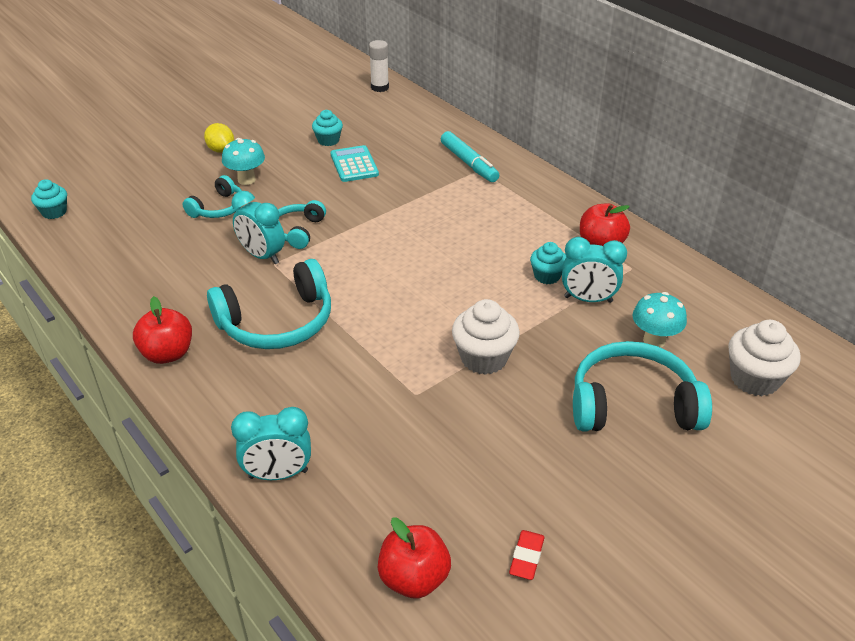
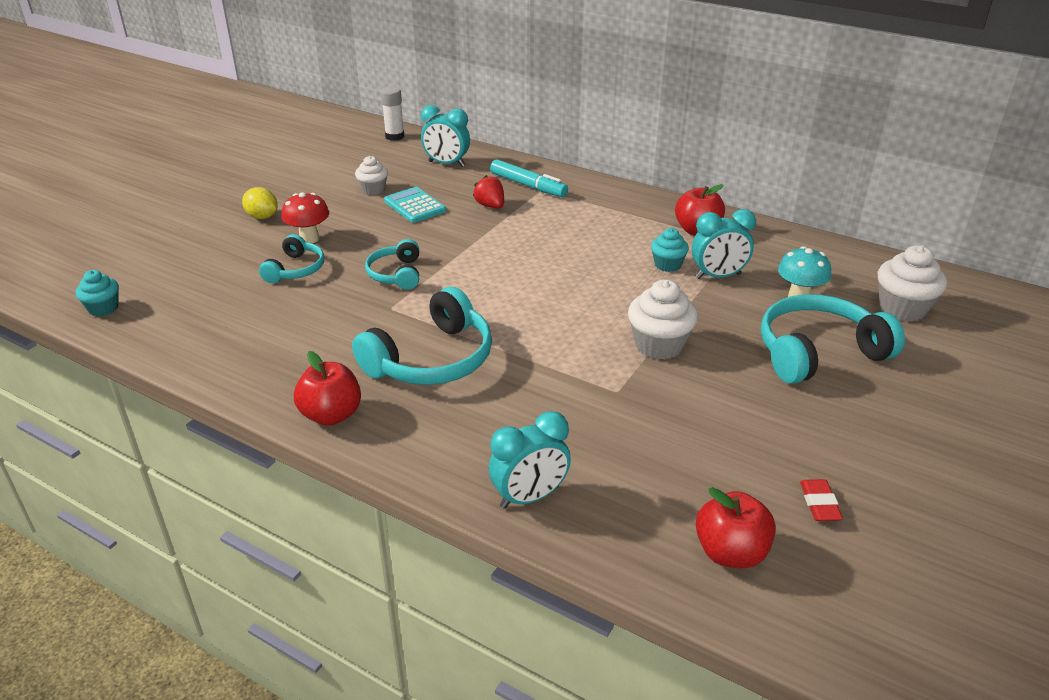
camera: 20 degrees left, 5 degrees down
(246, 180) = (309, 238): turquoise mushroom -> red mushroom
(262, 256) = (374, 303): turquoise clock -> turquoise clock (446, 164)
(328, 140) = (373, 189): turquoise cupcake -> white cupcake
(421, 178) = (490, 206): none -> red strawberry

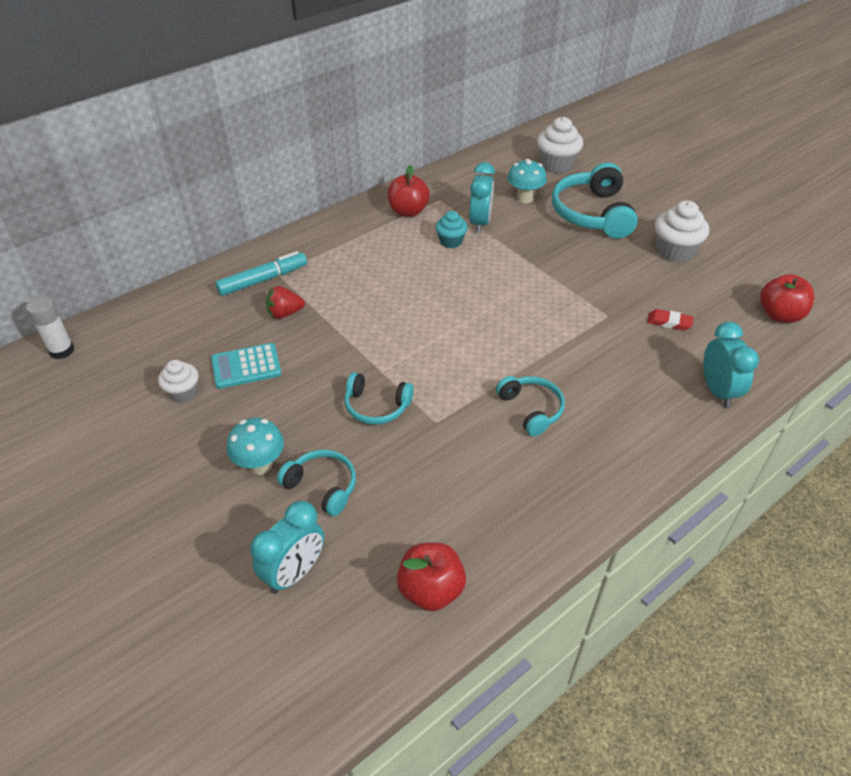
camera: 70 degrees left, 10 degrees up
(103, 308) = (309, 697): turquoise cupcake -> none
(262, 217) = (176, 503): yellow lemon -> none
(309, 238) = (260, 465): red mushroom -> turquoise mushroom
(331, 415) = (592, 493): red apple -> red apple (431, 590)
(432, 359) = (531, 409): turquoise headphones -> turquoise headphones, size x0.56
(446, 164) = (169, 324): turquoise clock -> turquoise clock (294, 573)
(659, 345) = (558, 278): white cupcake -> white cupcake (674, 251)
(819, 504) = (741, 266): red eraser -> red eraser (669, 322)

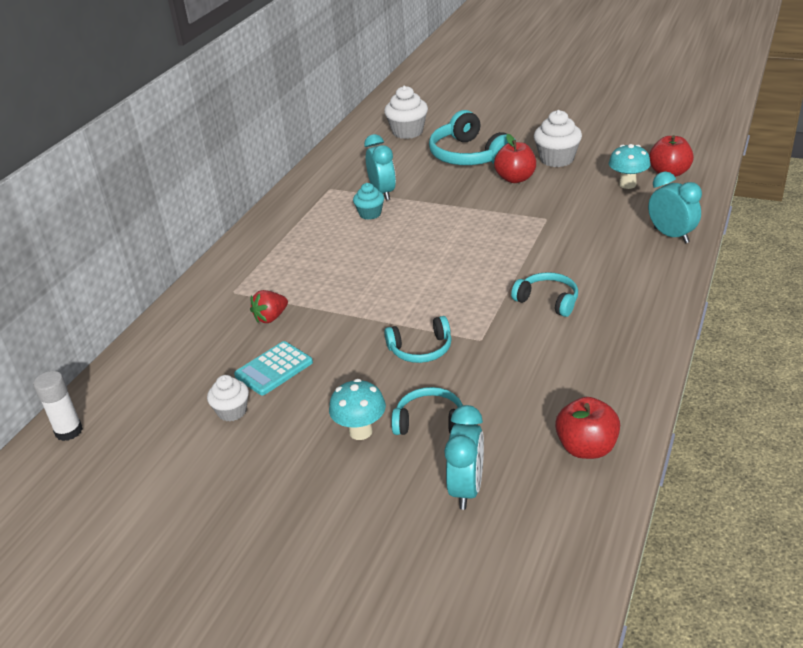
camera: 25 degrees left, 10 degrees down
(263, 280) = (224, 301): turquoise marker -> none
(408, 211) = (310, 206): red apple -> red apple (515, 179)
(524, 198) = (403, 163): turquoise mushroom -> turquoise mushroom (627, 184)
(669, 322) = (596, 206): red eraser -> none

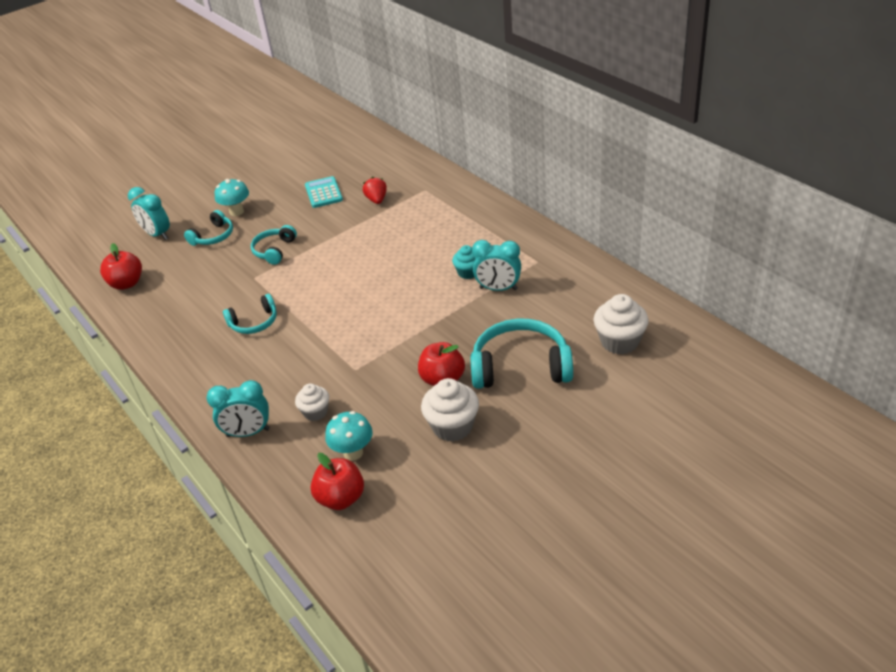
camera: 120 degrees right, 5 degrees up
(69, 431) = (350, 125): white glue stick -> none
(232, 411) = (304, 174): white cupcake -> white cupcake (315, 412)

